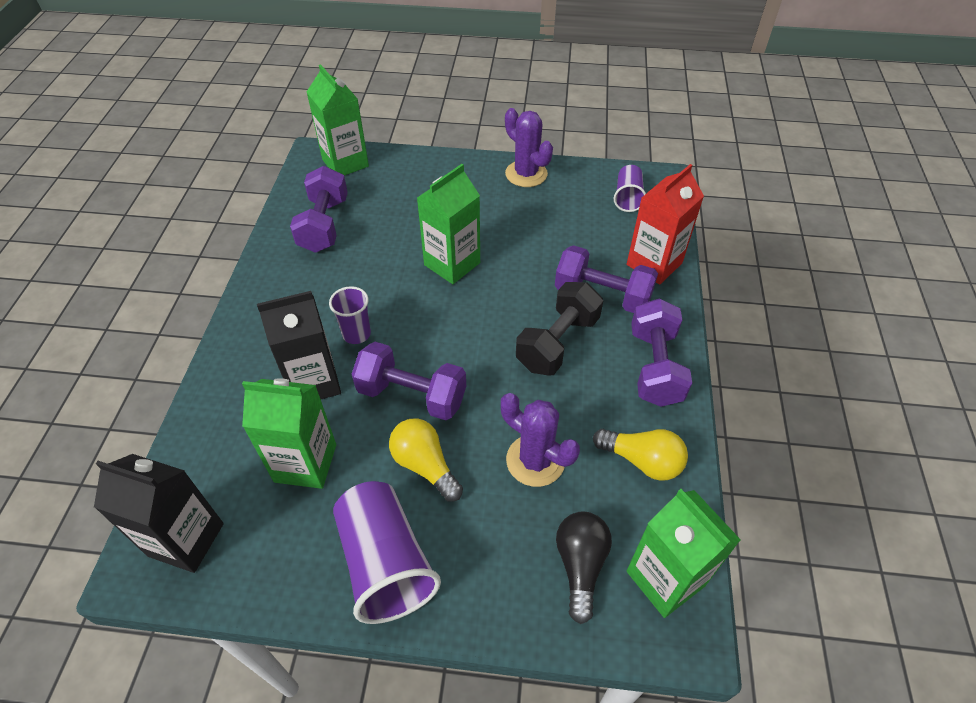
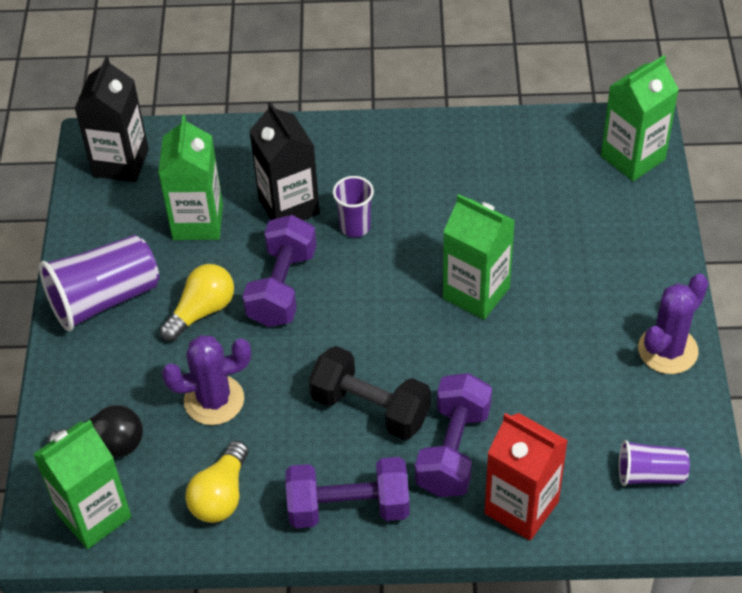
camera: 85 degrees right, 0 degrees up
(324, 225) = (514, 163): purple dumbbell -> none
(535, 460) = (214, 400): purple cactus -> purple cactus turned 45 degrees clockwise

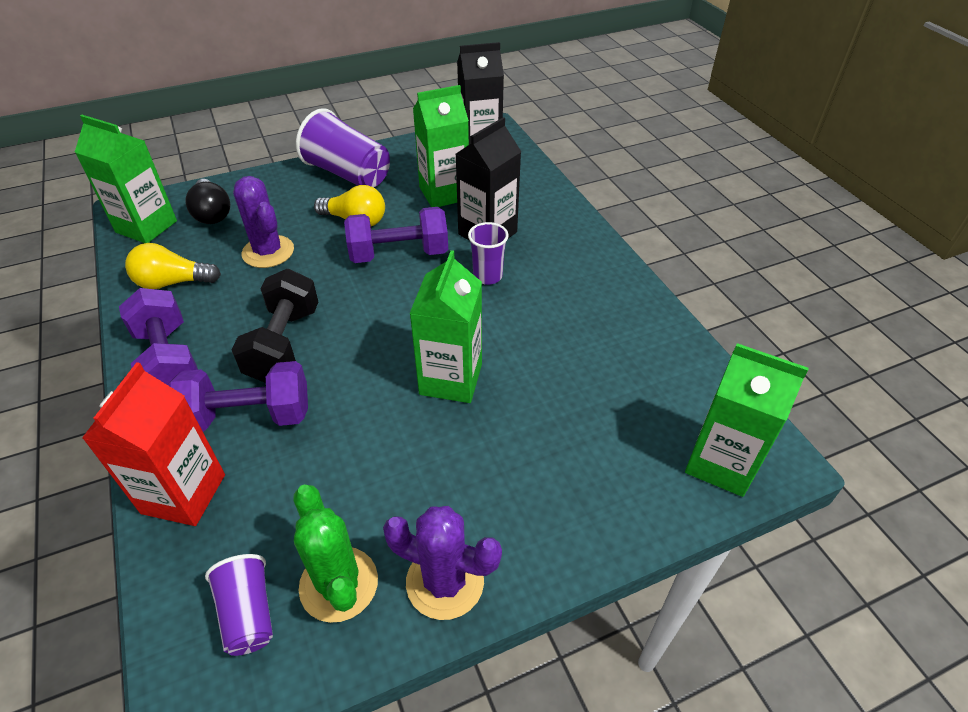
camera: 65 degrees right, 5 degrees down
(646, 414) = (339, 584): none -> green cactus

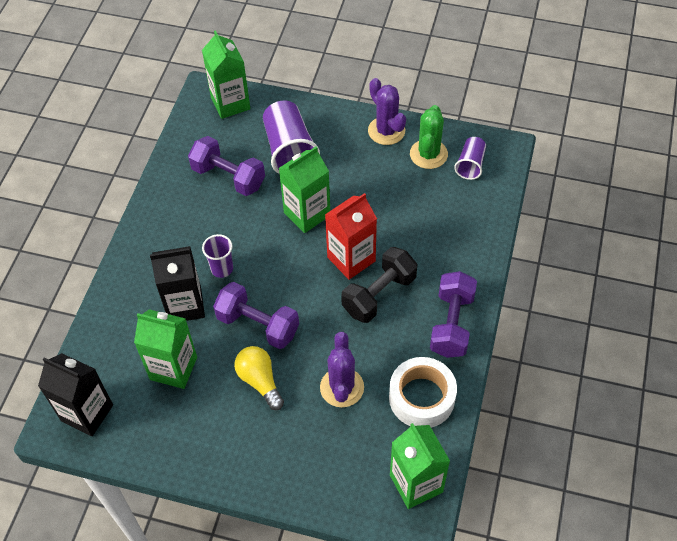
camera: 140 degrees left, 10 degrees up
(173, 282) = (421, 397): yellow light bulb -> white tape
(184, 494) = (476, 232): red carton -> red carton (351, 259)
(212, 213) = (358, 467): black light bulb -> none
(248, 416) = (425, 257): purple dumbbell -> purple dumbbell (228, 177)
(348, 174) = (222, 446): purple cup -> purple cup (289, 150)

